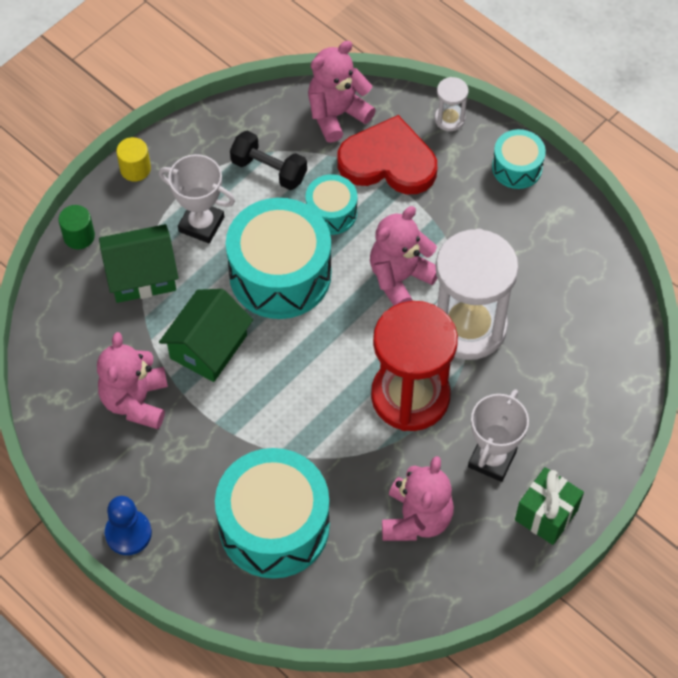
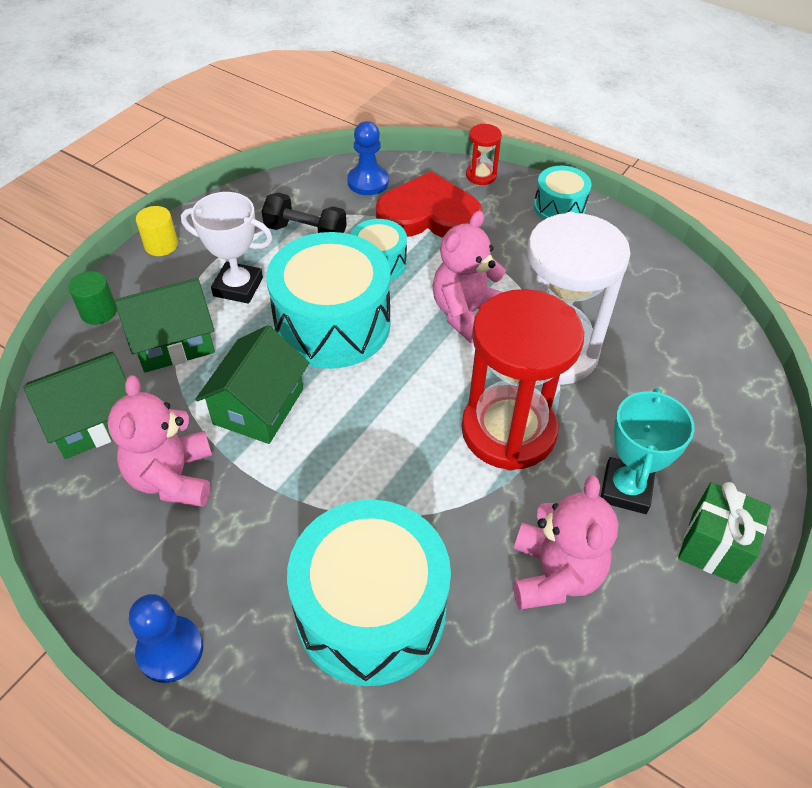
camera: 10 degrees left, 10 degrees down
(75, 343) = (94, 421): none -> green house
(337, 114) = (368, 182): pink teddy bear -> blue pawn
(449, 119) = (481, 175): white hourglass -> red hourglass
(492, 459) = (626, 489): white trophy -> turquoise trophy

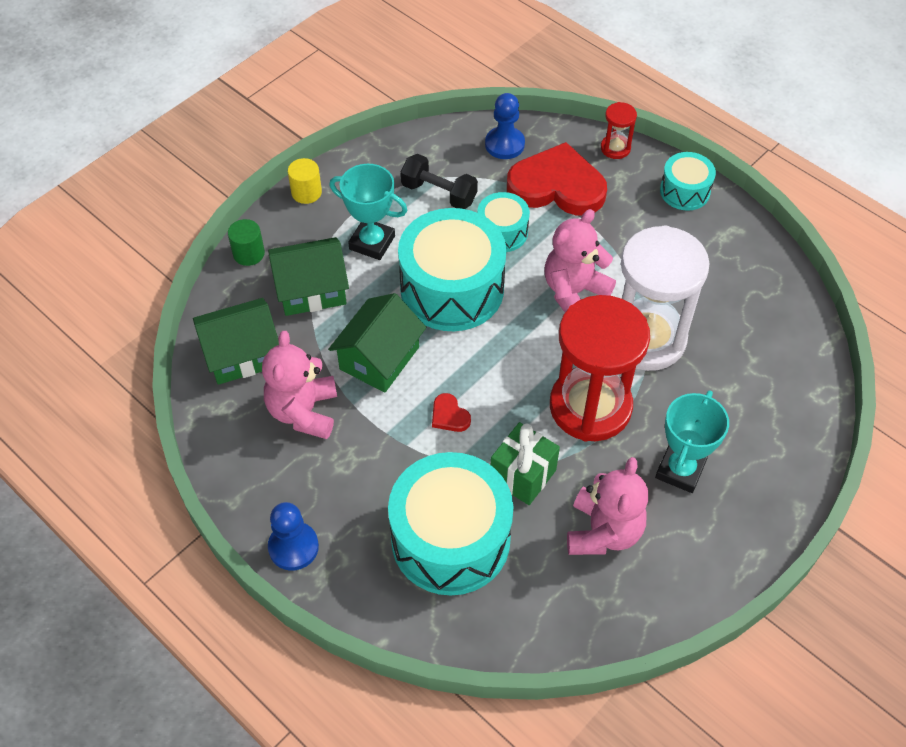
camera: 10 degrees right, 5 degrees up
(238, 287) = (372, 242): white trophy -> turquoise trophy
(348, 461) = (449, 415): none -> red heart
(714, 547) = (742, 527): green gift -> green gift (522, 475)

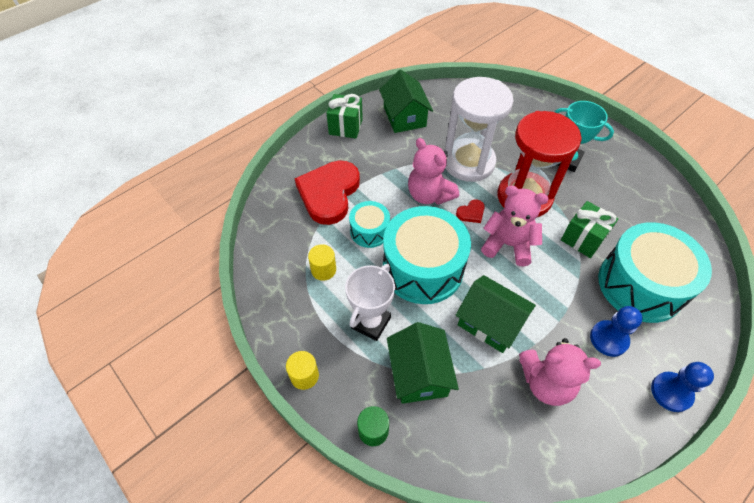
camera: 85 degrees left, 0 degrees up
(242, 354) = (490, 436): green house -> green house (404, 117)
(372, 242) = (371, 322): turquoise trophy -> white trophy
(439, 193) = (323, 270): black dumbbell -> yellow cylinder
(449, 415) = (539, 278): red heart -> red heart (471, 213)
(504, 144) = (279, 221): blue pawn -> blue pawn (608, 339)
(603, 532) = (616, 201): pink teddy bear -> pink teddy bear (508, 245)
(615, 148) = (298, 157): red hourglass -> none
(684, 191) = (345, 127): turquoise drum -> green gift

